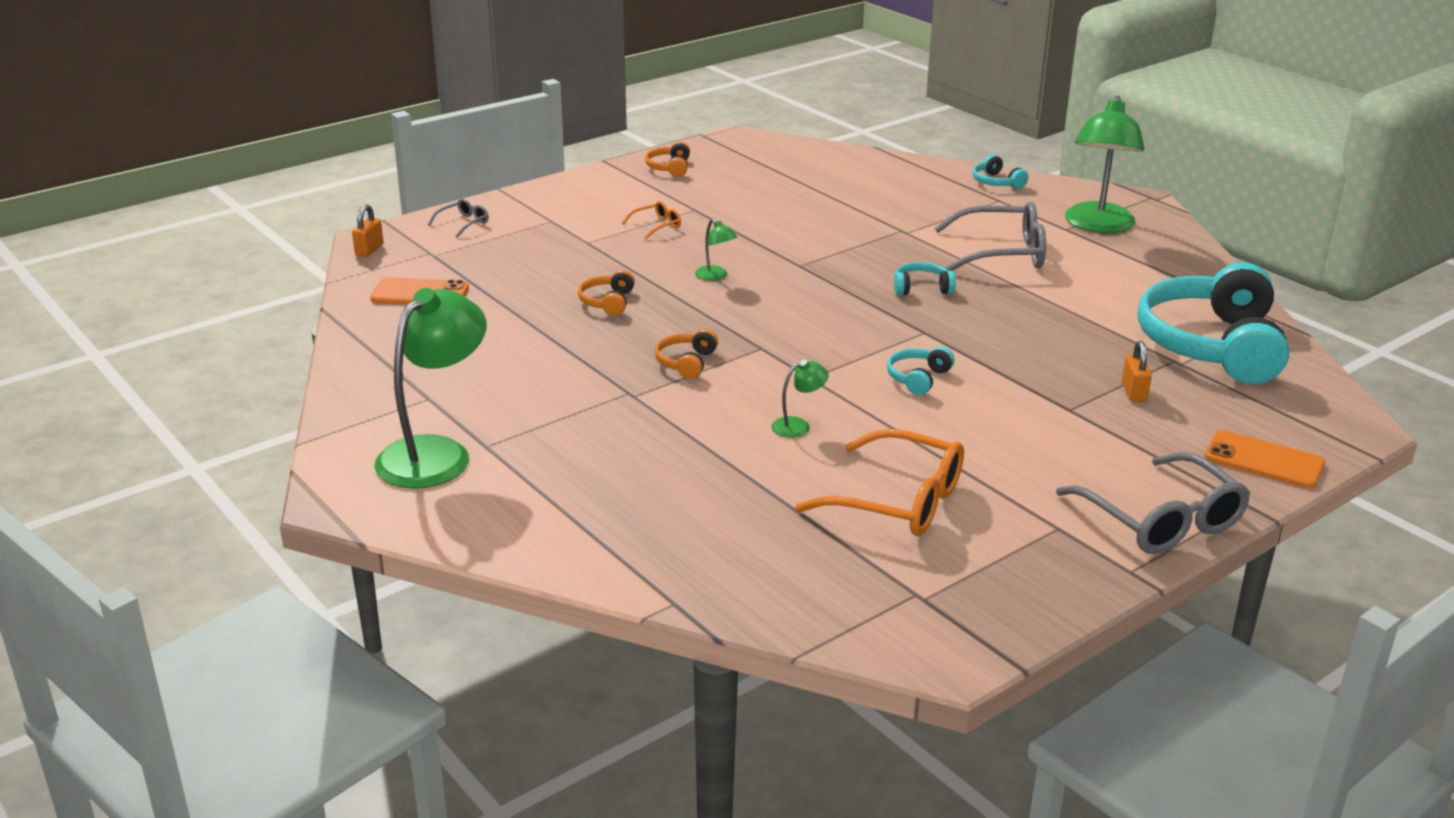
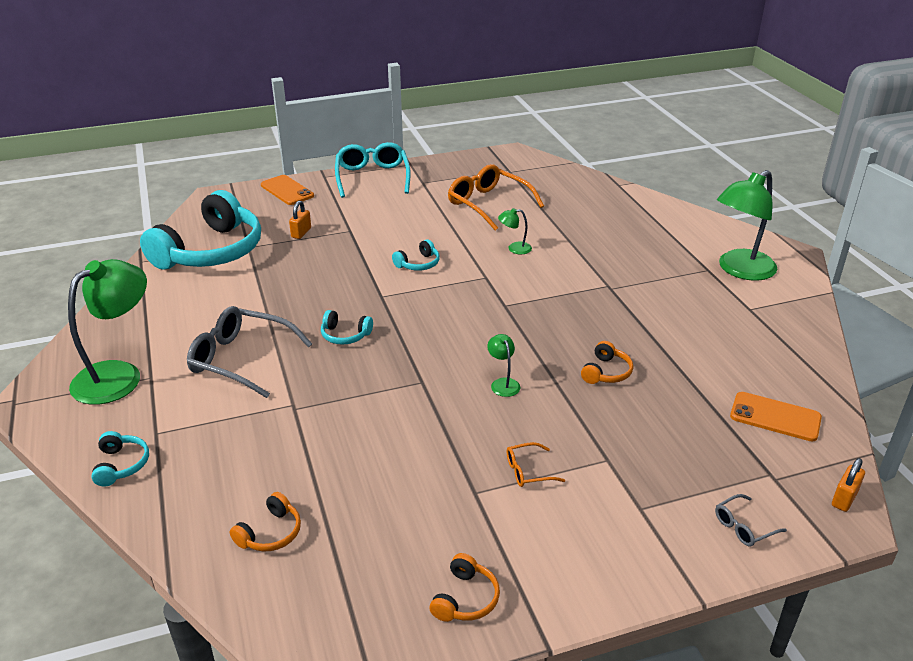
camera: 160 degrees left, 5 degrees up
(686, 362) = (564, 303): orange headphones -> orange headphones (270, 533)
(1161, 521) = (372, 177): grey glasses -> turquoise glasses

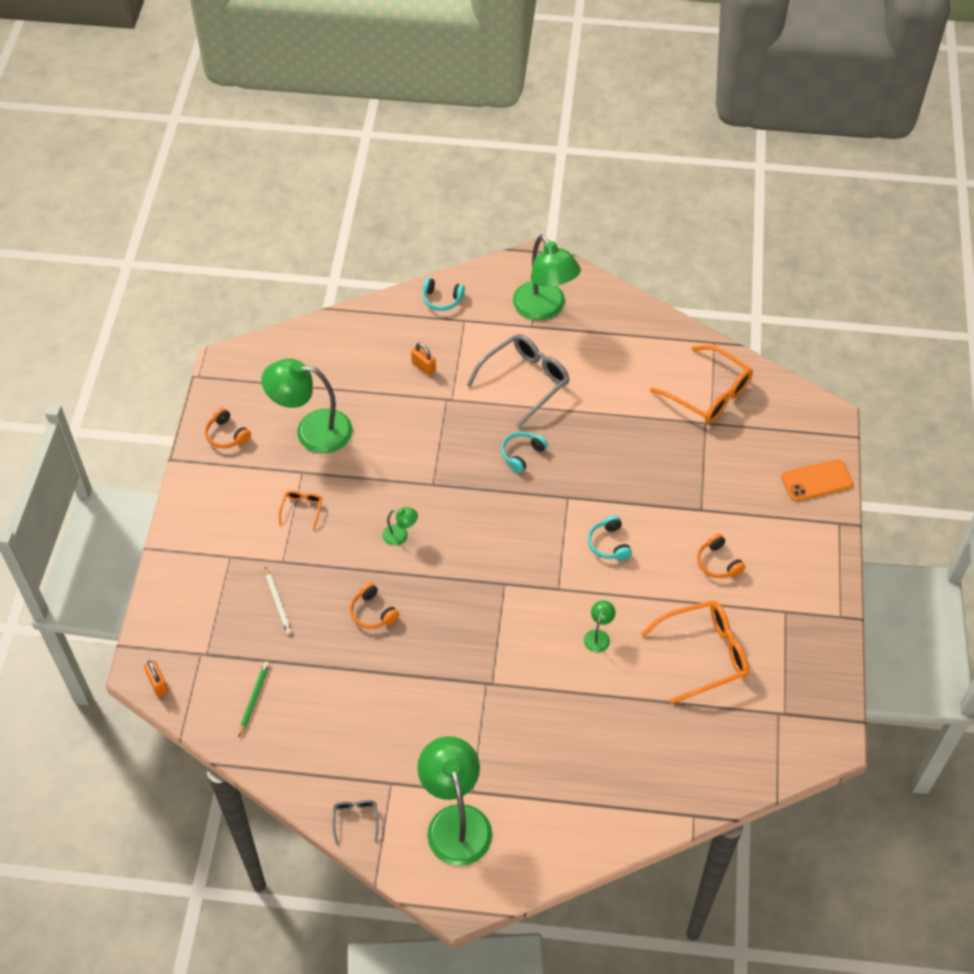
camera: 115 degrees right, 20 degrees up
(211, 251) = (709, 394): turquoise headphones -> orange glasses
(270, 533) = (335, 359): orange headphones -> orange headphones (717, 563)
(301, 233) = (714, 469): orange padlock -> orange padlock (423, 367)
(372, 177) = (819, 567): turquoise glasses -> none
(405, 509) = (312, 430): none -> green lamp
(658, 443) = (278, 602): none -> white pencil
(743, 527) = (178, 606): grey glasses -> grey glasses (355, 819)
(775, 417) = (254, 699): orange phone -> green pencil

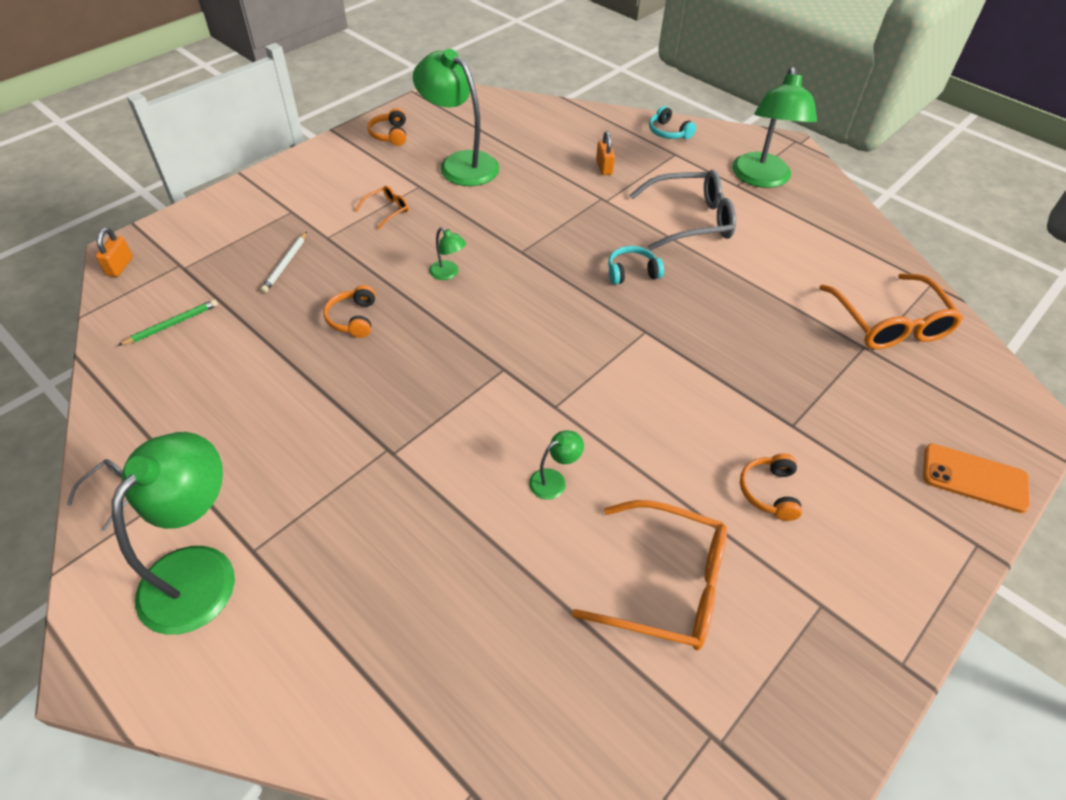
camera: 35 degrees right, 5 degrees down
(609, 544) = (651, 397): turquoise headphones -> none

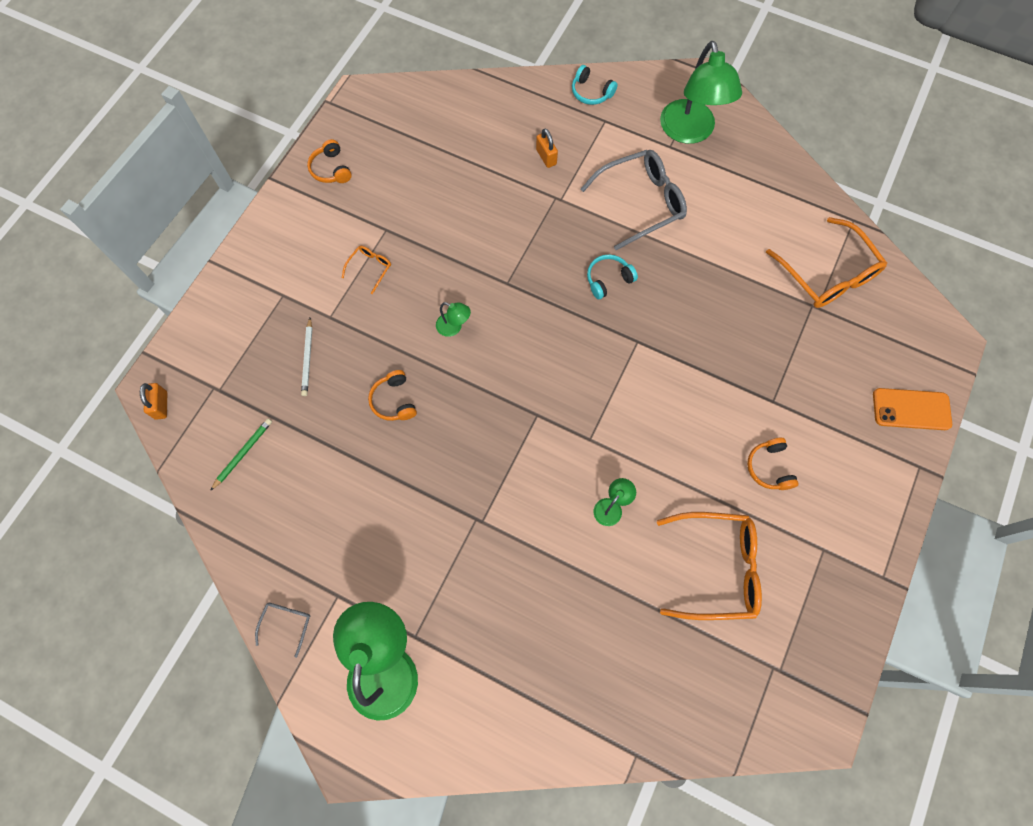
camera: 15 degrees left, 20 degrees up
(460, 163) = (413, 189): green lamp -> none

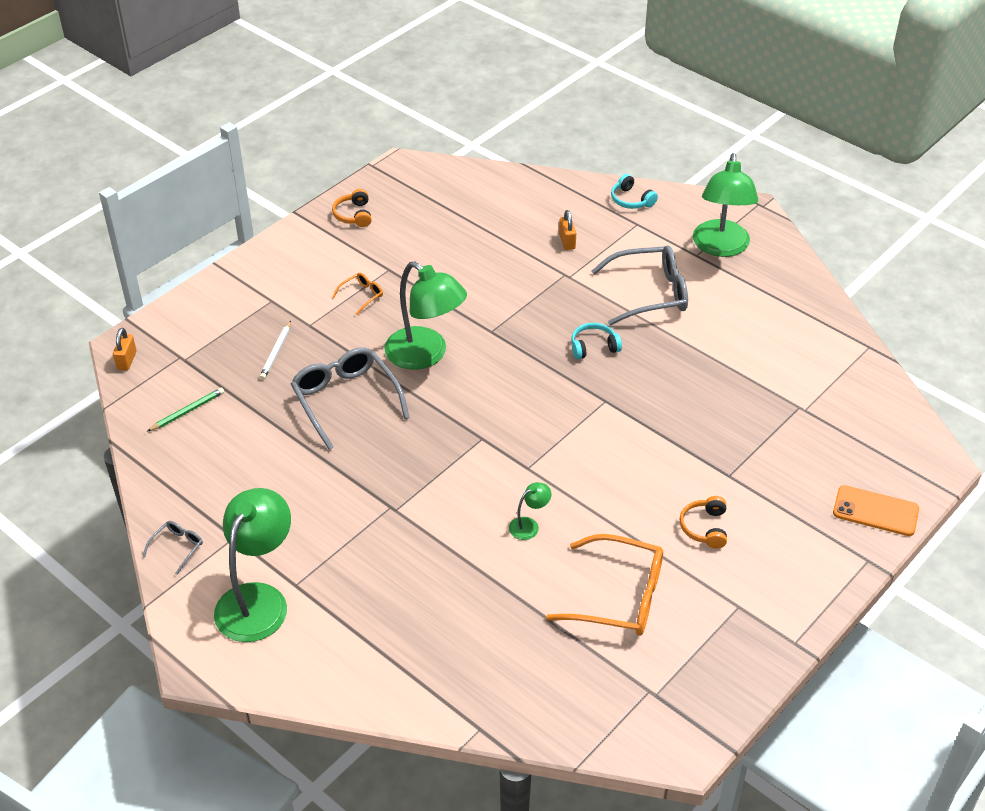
camera: 15 degrees right, 25 degrees down
(394, 401) = (345, 400): orange headphones -> grey glasses
(454, 327) = (425, 355): green lamp -> green lamp, size x2.32
(828, 275) = (825, 385): orange glasses -> none

